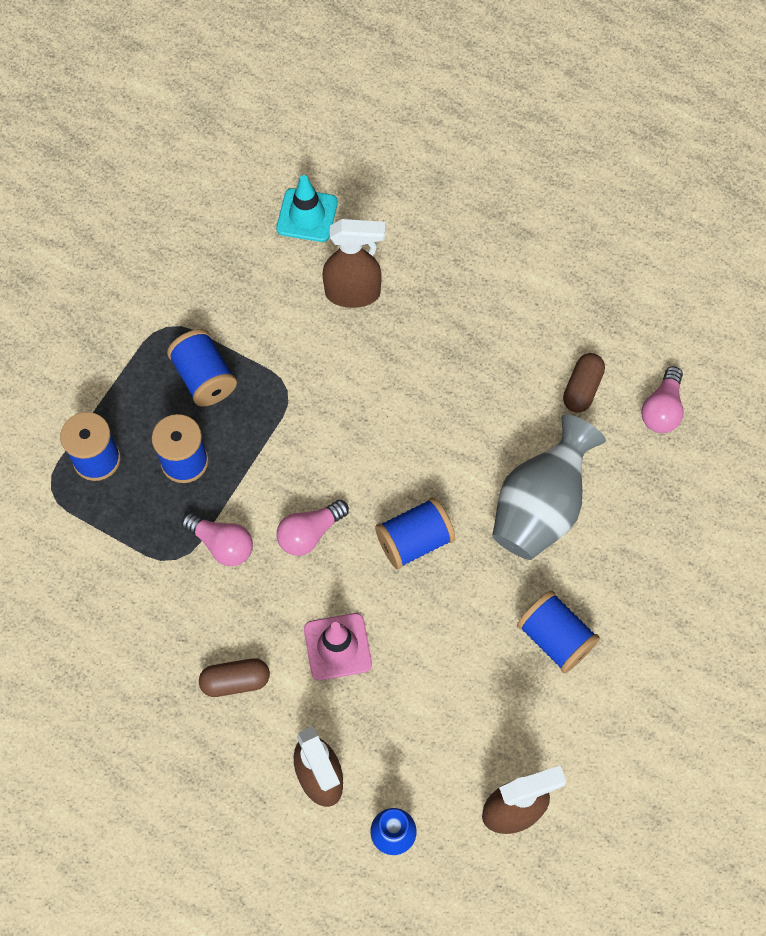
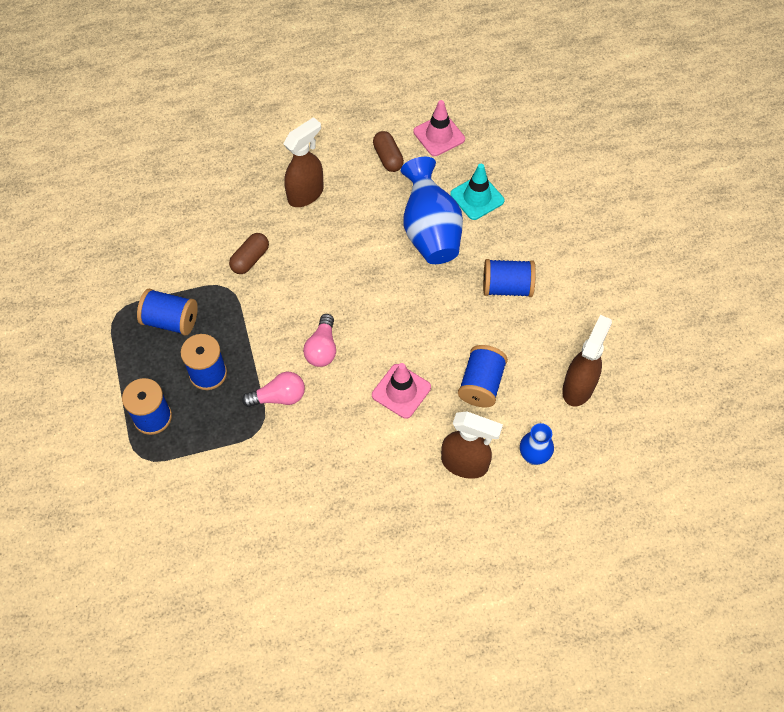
camera: 45 degrees left, 5 degrees down
(235, 681) = (365, 459): brown capsule -> brown capsule (250, 259)
(307, 215) = (138, 190): turquoise traffic cone -> turquoise traffic cone (477, 197)
(353, 293) = (210, 208): brown spray bottle -> brown spray bottle (306, 194)
(414, 541) = (383, 303): blue spool -> blue spool (481, 384)
(540, 507) = (430, 231): grey vase -> blue vase
(662, 409) = (439, 135): pink light bulb -> pink traffic cone

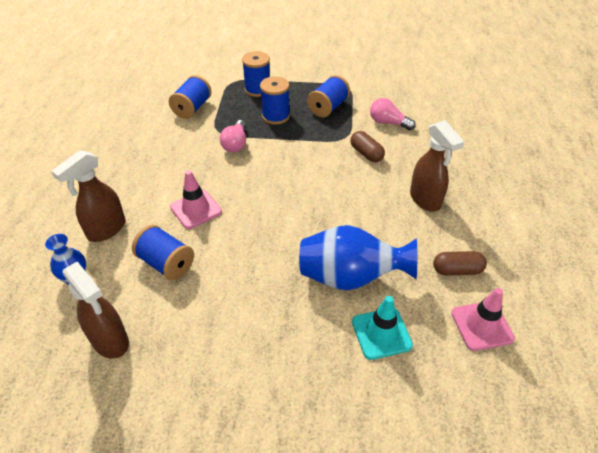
camera: 110 degrees right, 15 degrees down
(322, 348) = (262, 174): pink light bulb -> pink light bulb (388, 123)
(507, 287) = (255, 320): blue spool -> blue spool (192, 108)

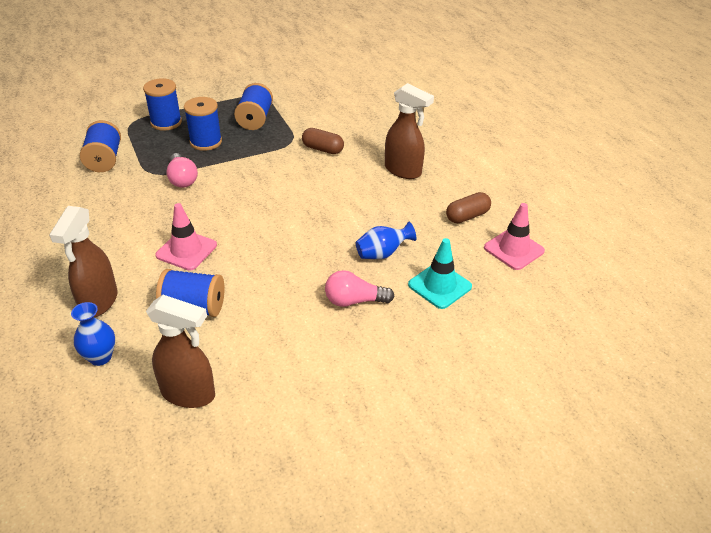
camera: 30 degrees left, 5 degrees down
(350, 277) = (382, 254): blue vase -> blue vase, size x0.52
(388, 123) = (324, 117): pink light bulb -> pink light bulb (354, 301)

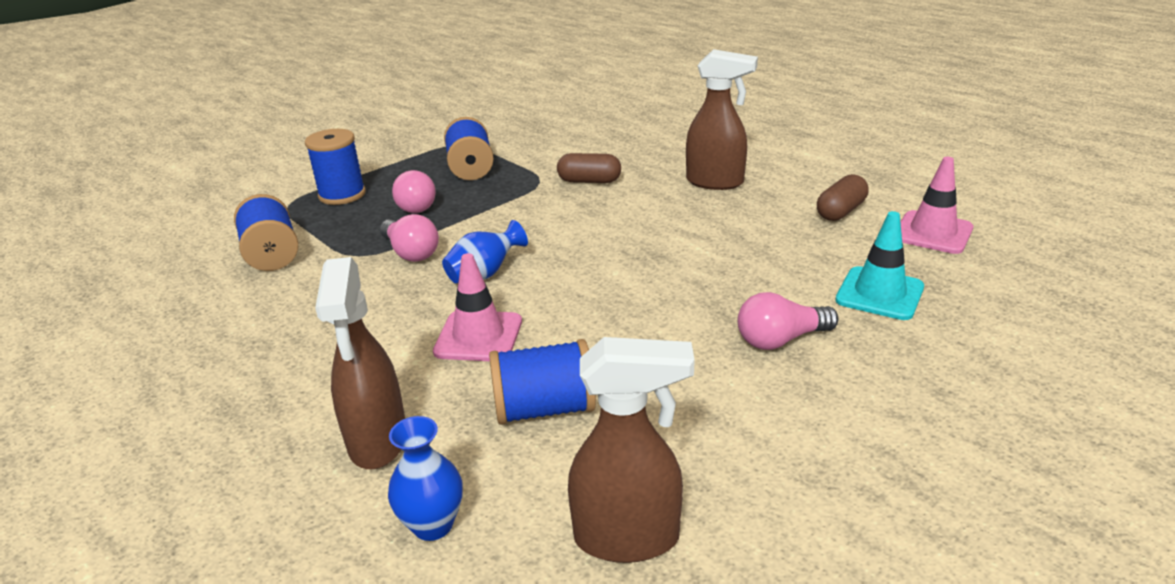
camera: 15 degrees left, 10 degrees down
(206, 142) = (417, 204): blue spool -> pink light bulb
(382, 254) = (769, 275): blue vase -> blue vase (484, 274)

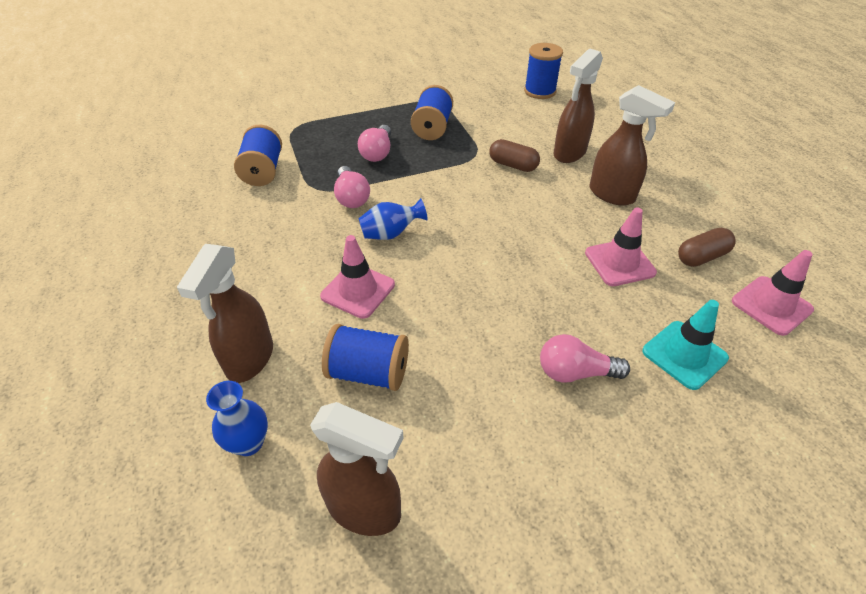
camera: 20 degrees right, 15 degrees up
(342, 195) = (332, 129): blue spool -> blue spool (540, 91)
(645, 158) = (569, 153): none -> brown spray bottle
(762, 236) = (619, 263): none -> pink traffic cone

